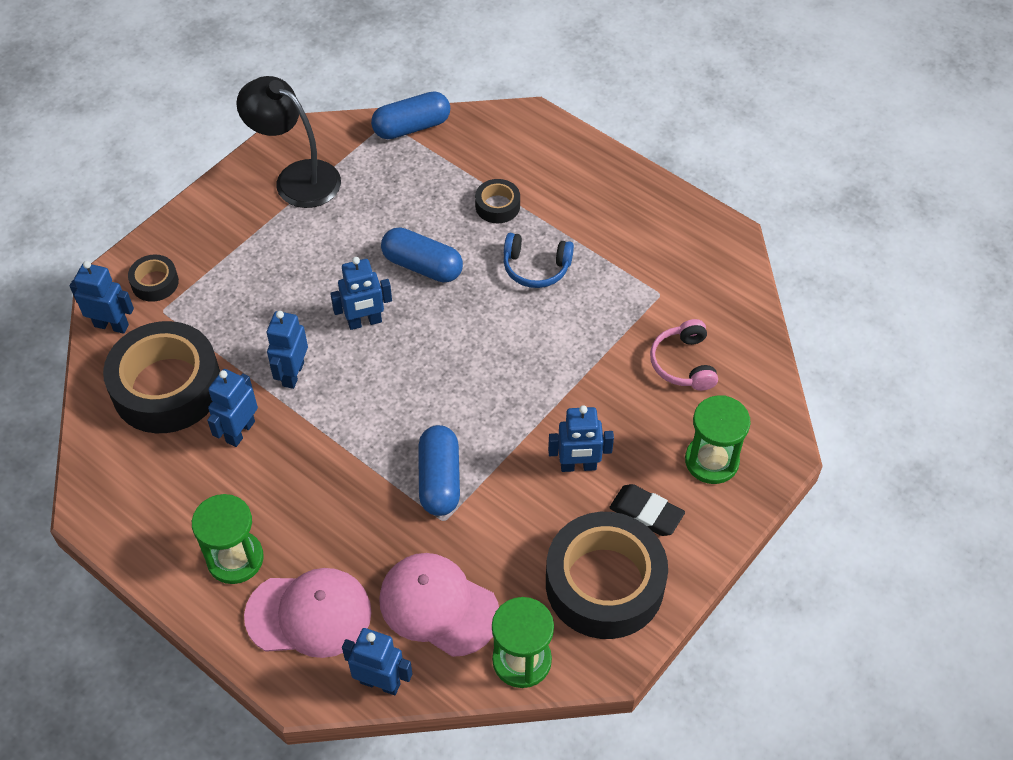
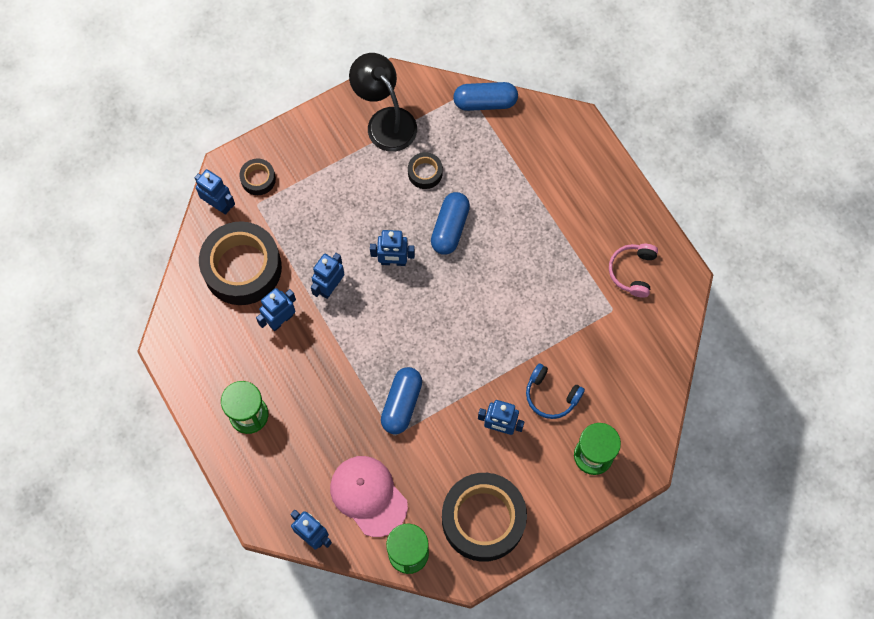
camera: 20 degrees right, 15 degrees up
(309, 614) = (283, 471): pink cap -> none
(422, 266) = (450, 228): blue capsule -> blue capsule turned 60 degrees clockwise
(497, 206) = (523, 194): black tape -> black tape (425, 173)
(536, 267) = (531, 257): blue headphones -> blue headphones (551, 395)
(646, 513) = (532, 478): black eraser -> none
(683, 363) = (606, 372): pink headphones -> pink headphones (632, 271)

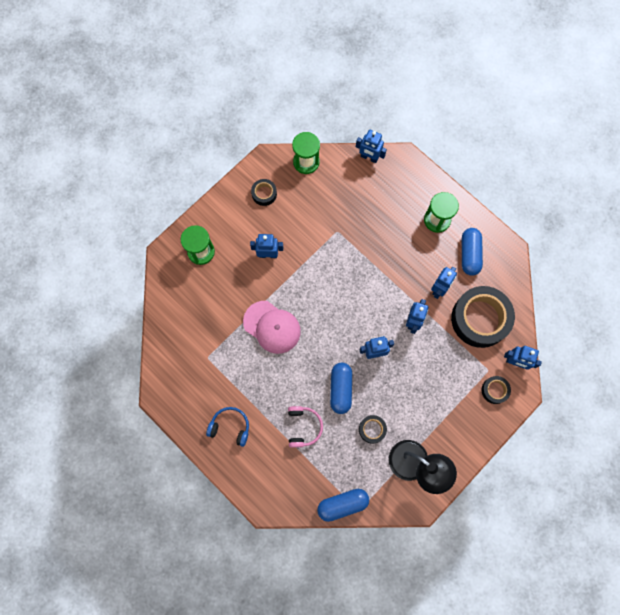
camera: 165 degrees right, 5 degrees up
(368, 496) = (342, 189): pink cap -> pink cap (272, 327)
(402, 404) = (338, 253): blue capsule -> blue capsule (469, 254)
(483, 519) = (264, 194): black tape -> black tape, size x0.45
(551, 395) = (238, 284): blue headphones -> blue headphones (230, 427)
(632, 271) = (198, 390): pink headphones -> pink headphones (303, 427)

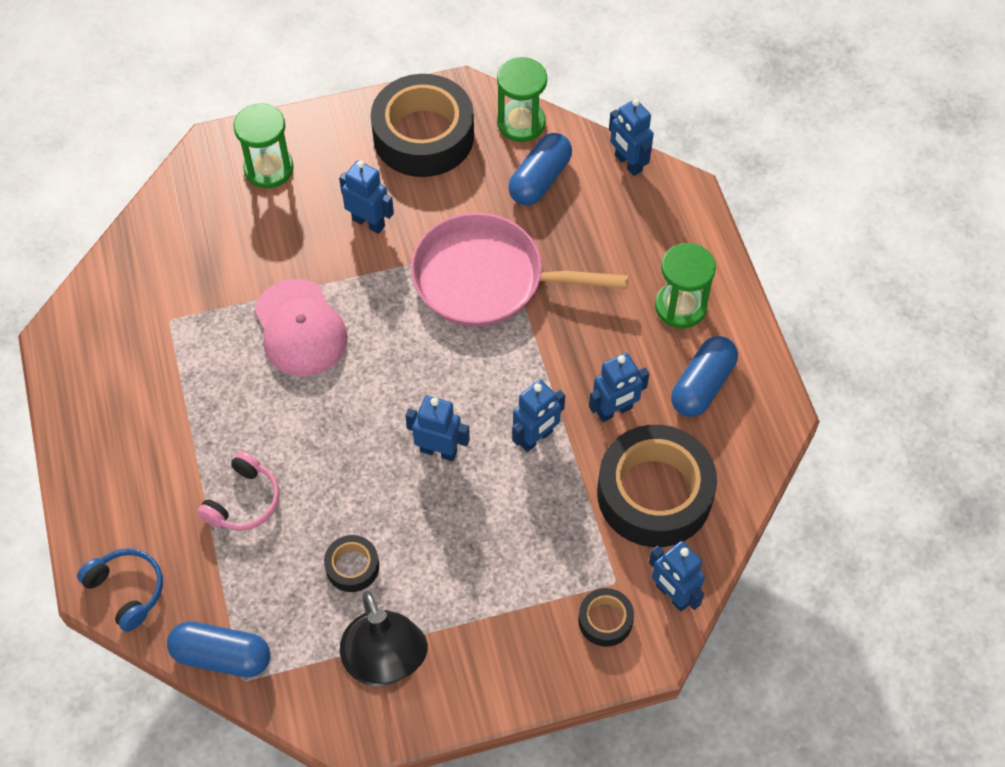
camera: 30 degrees right, 15 degrees down
(230, 427) = (130, 438): blue headphones -> blue headphones (127, 590)
(264, 194) = (423, 136): black tape -> black tape, size x2.21
(340, 389) = (344, 477): blue capsule -> blue capsule (540, 179)
(341, 254) = (486, 279): none -> pink pan

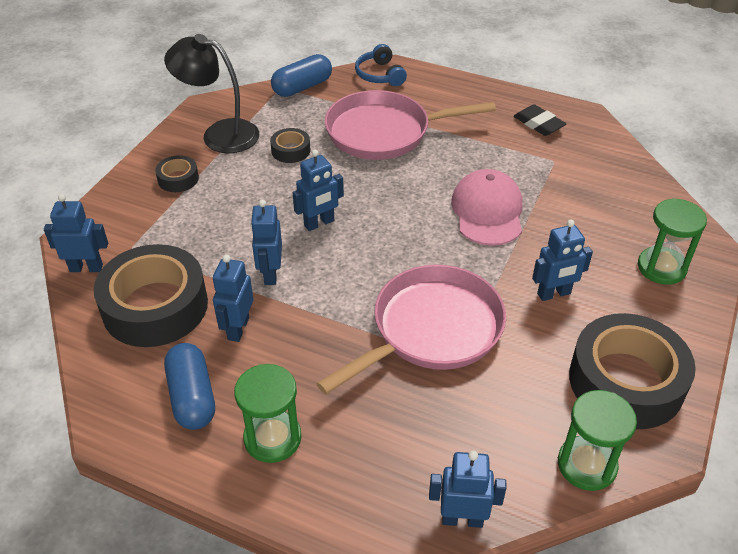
camera: 130 degrees right, 15 degrees down
(110, 368) = (538, 124): none -> black eraser
(127, 590) = (380, 75): blue headphones -> blue headphones turned 75 degrees clockwise
(243, 501) = (384, 132): pink headphones -> pink pan
(300, 328) = (487, 211): pink cap -> pink cap turned 75 degrees clockwise
(540, 179) = (503, 432): blue capsule -> none
(605, 620) = (118, 228): black tape -> black tape (178, 179)

